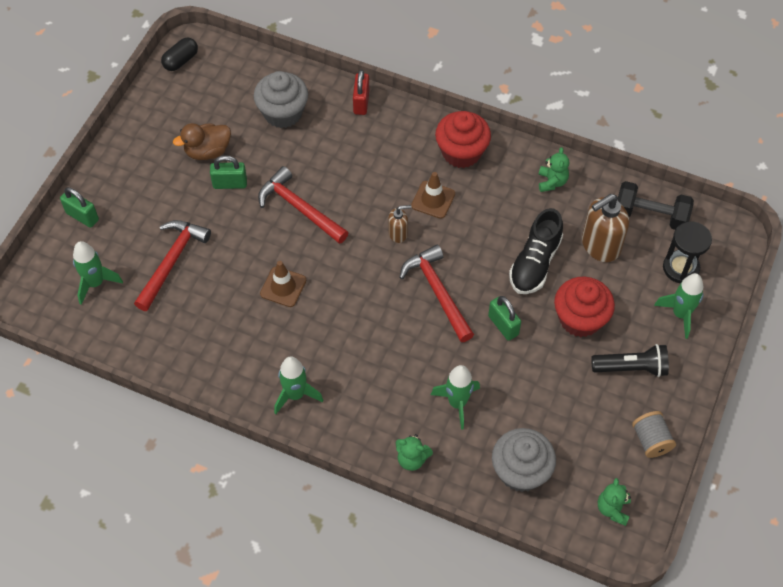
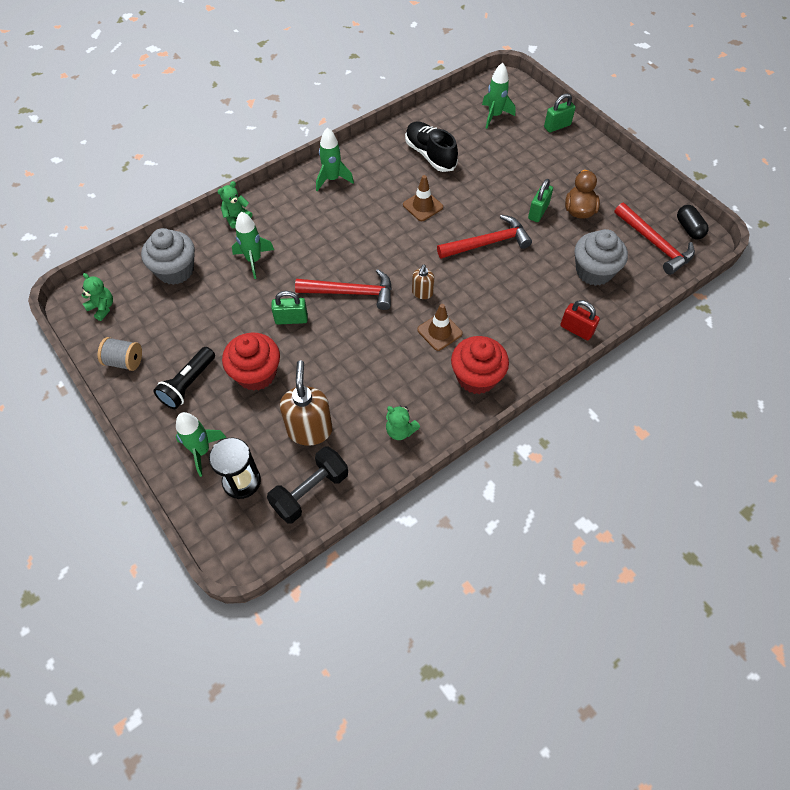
camera: 120 degrees right, 0 degrees up
(172, 261) = (486, 157): red hammer -> red hammer (654, 244)
(535, 263) = (329, 371): black shoe -> black shoe (430, 155)

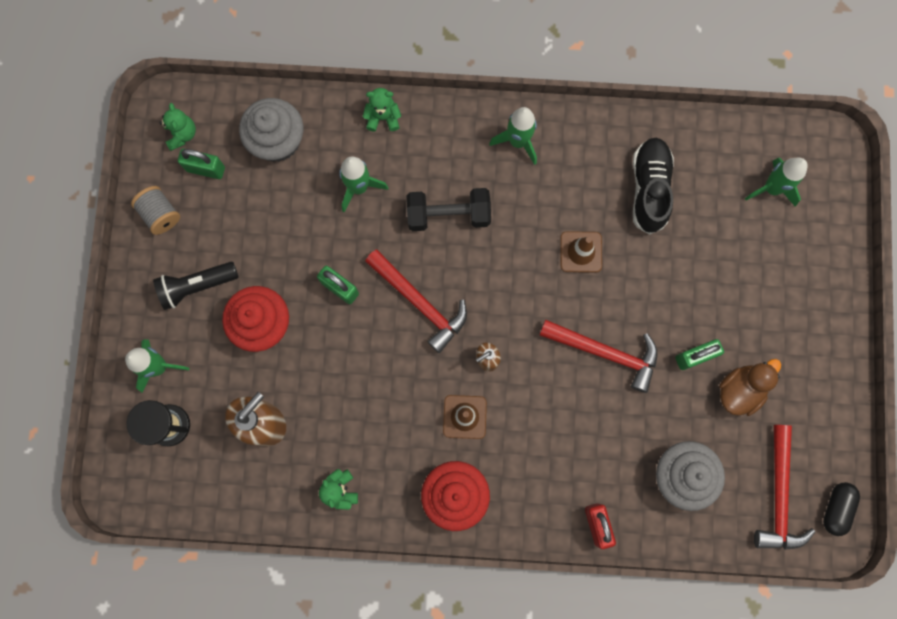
camera: 40 degrees right, 20 degrees up
(310, 491) = (217, 483): black dumbbell -> black dumbbell (448, 215)
(557, 126) = (829, 259): green padlock -> green padlock (206, 169)

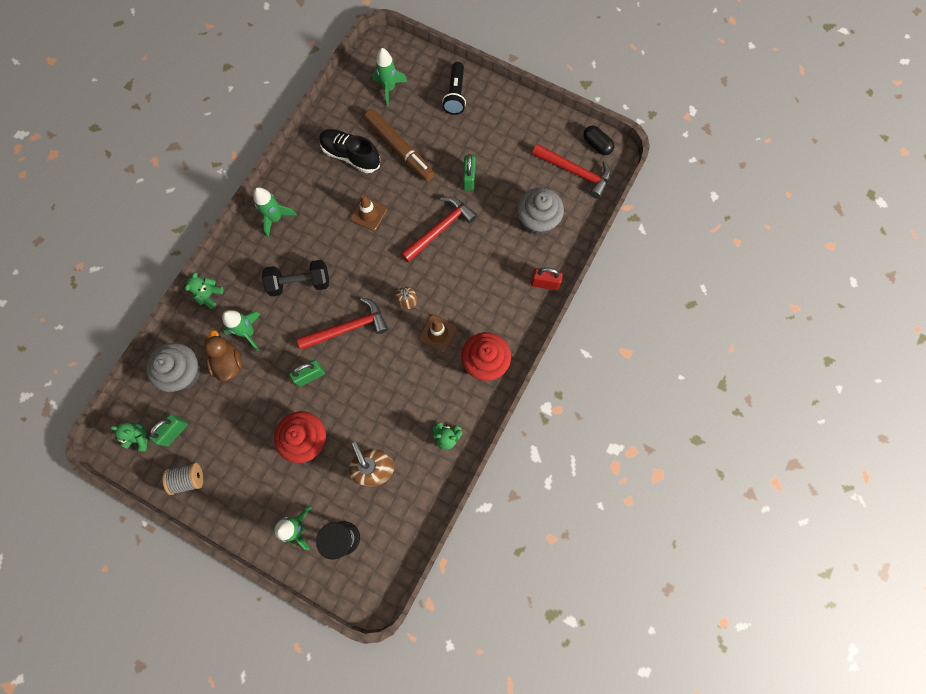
camera: 65 degrees left, 5 degrees down
(197, 286) = (255, 475): black flashlight -> black flashlight (455, 95)
(448, 215) = (299, 283): black dumbbell -> black dumbbell turned 60 degrees clockwise
(691, 246) = (399, 149): none -> brown marker
(740, 390) = (502, 163): brown duck -> brown duck (228, 363)

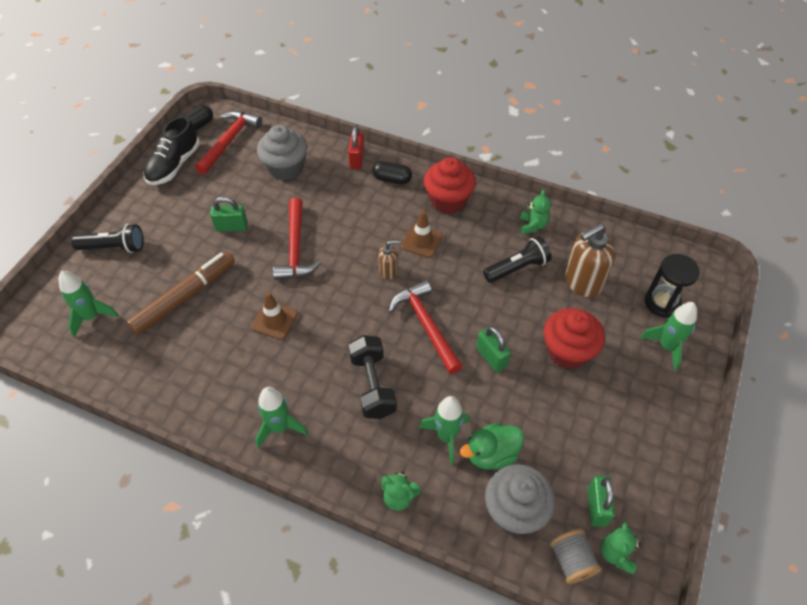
camera: 95 degrees left, 20 degrees down
(174, 432) = (596, 507): green padlock -> green padlock turned 60 degrees clockwise
(188, 479) = (650, 476): grey spool -> grey spool (571, 561)
(228, 363) = (491, 454): brown duck -> green duck
(351, 156) = (189, 349): black shoe -> black shoe (174, 165)
(398, 413) = (517, 268): none -> black flashlight
(440, 229) = (295, 248): red hammer -> red hammer turned 135 degrees counterclockwise
(516, 313) = (392, 179): none -> black capsule

